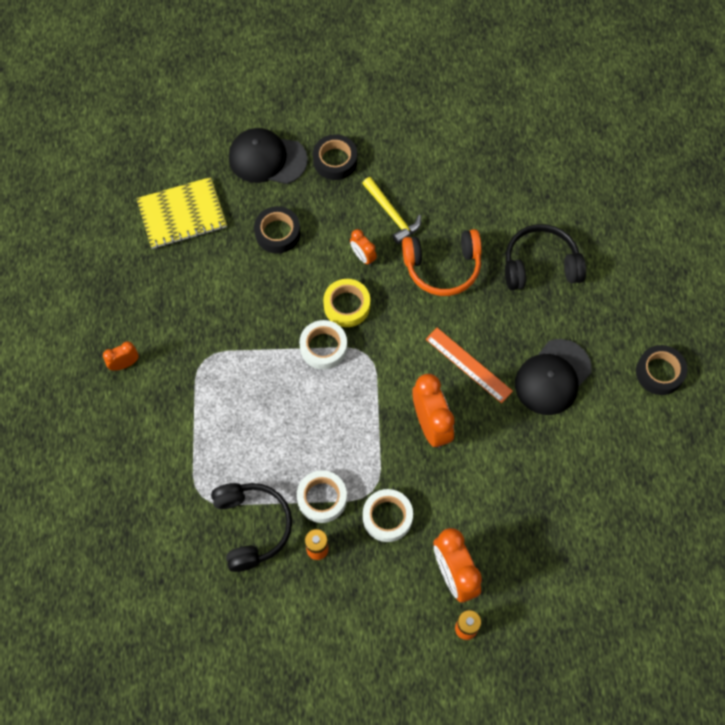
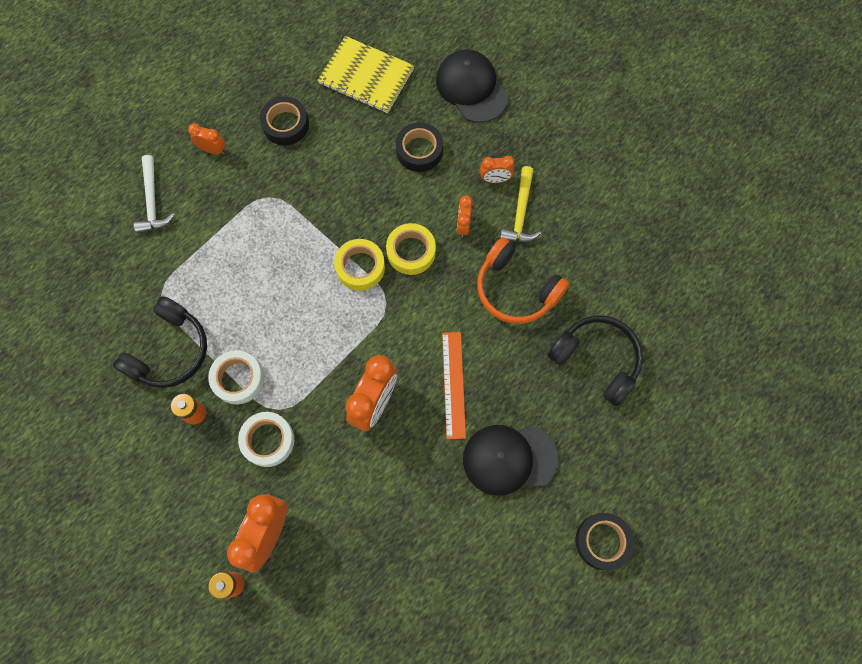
camera: 45 degrees right, 5 degrees up
(120, 440) = (152, 201): none -> white hammer
(323, 347) = (360, 267): white tape -> yellow tape
(335, 160) = (521, 133): black tape -> black tape (285, 125)
(351, 207) = (495, 179): none -> orange clock

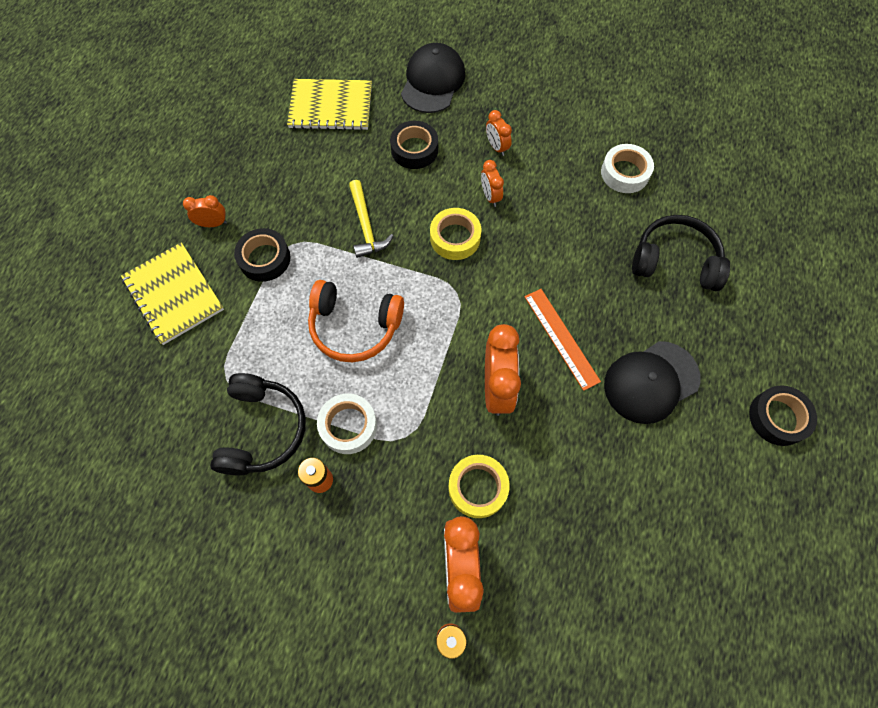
camera: 25 degrees left, 5 degrees down
(152, 201) = (173, 294): white hammer -> yellow notebook
(268, 440) = (410, 472): white tape -> white tape (625, 173)
(285, 125) = (275, 175): black tape -> black tape (264, 259)
(360, 267) = (414, 271): yellow tape -> yellow tape (478, 487)
(471, 88) = (432, 82): black cap -> black cap turned 75 degrees clockwise
(495, 179) = (496, 147): orange clock -> orange clock turned 90 degrees clockwise
(516, 289) = (569, 231): orange headphones -> orange headphones (354, 327)
(521, 213) = (535, 166): yellow hammer -> yellow hammer (366, 226)

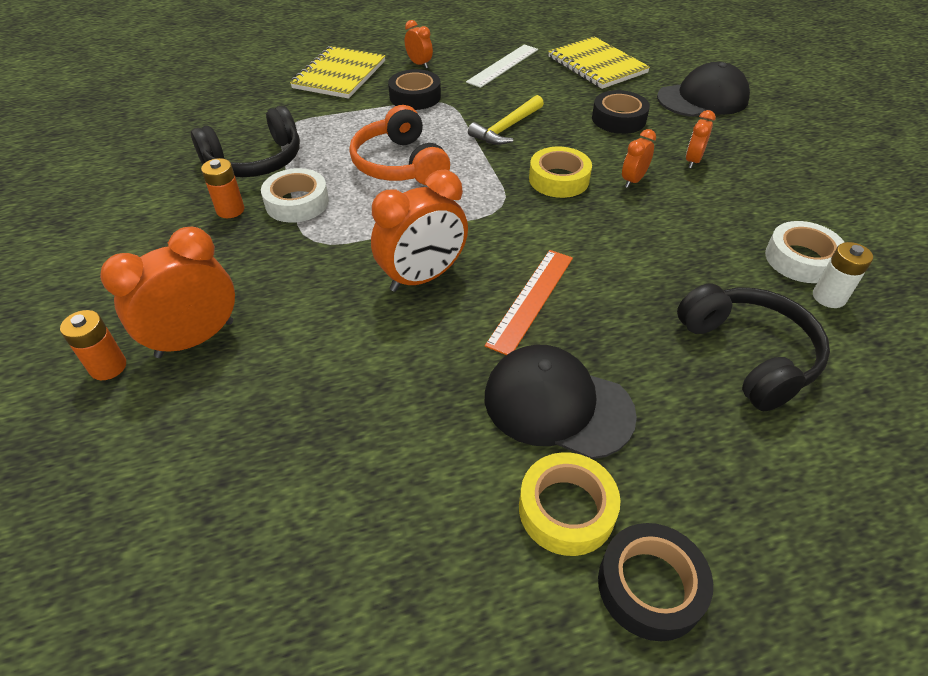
camera: 55 degrees right, 20 degrees down
(273, 167) = (503, 65): none -> white ruler
(478, 487) = (296, 313): yellow tape -> yellow tape (566, 509)
(661, 187) = (828, 297): none -> white battery

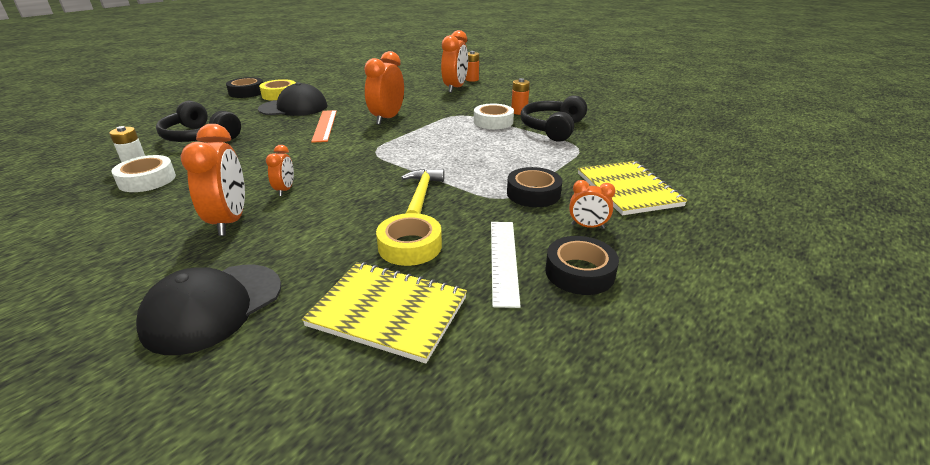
camera: 145 degrees right, 15 degrees down
(400, 164) = (467, 150): orange headphones -> none
(559, 179) = (346, 174): yellow tape -> yellow tape (410, 246)
(618, 119) = (319, 238): black tape -> black tape (579, 272)
(693, 161) = (230, 221): orange clock -> orange clock, size x1.90

